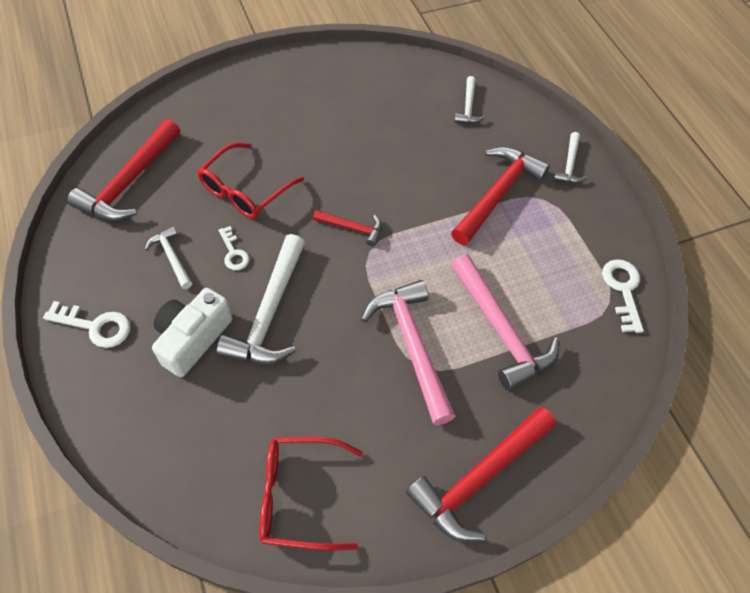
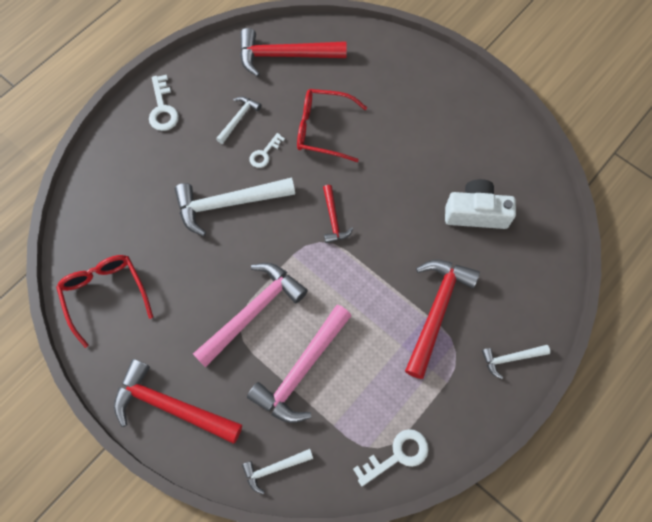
camera: 65 degrees right, 10 degrees up
(192, 338) = (183, 169): white camera -> white camera (476, 213)
(468, 107) = (521, 245): white hammer -> white hammer (274, 468)
(497, 194) = (436, 311): red hammer -> red hammer turned 75 degrees counterclockwise

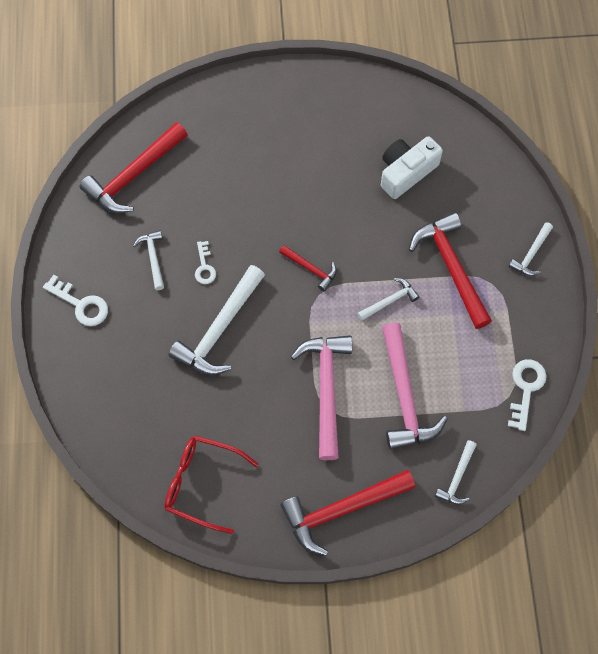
camera: 45 degrees left, 0 degrees up
(323, 129) = (229, 208): red glasses -> none
(364, 292) = (389, 301): none -> white hammer

